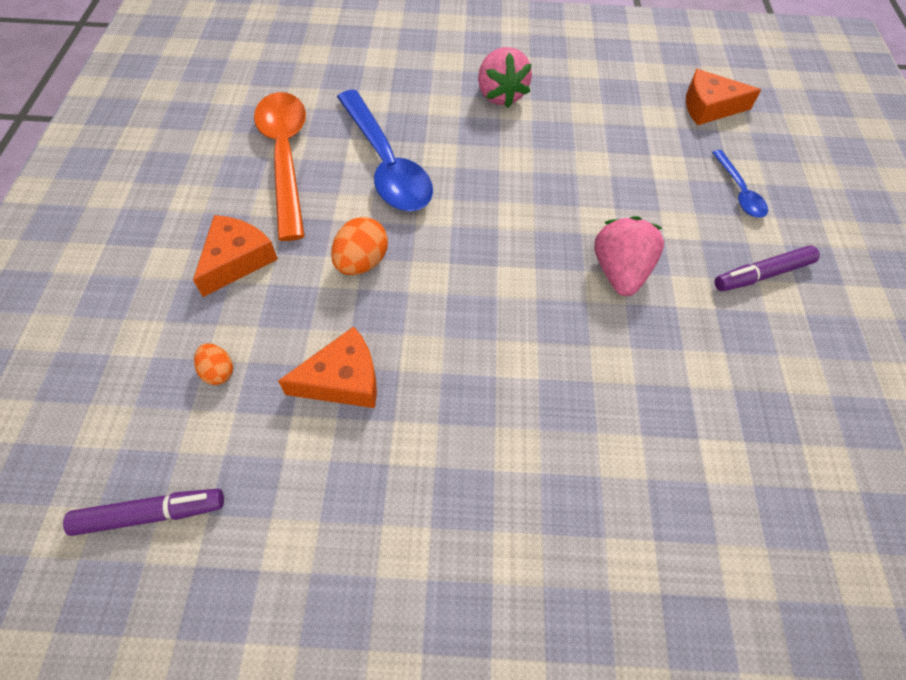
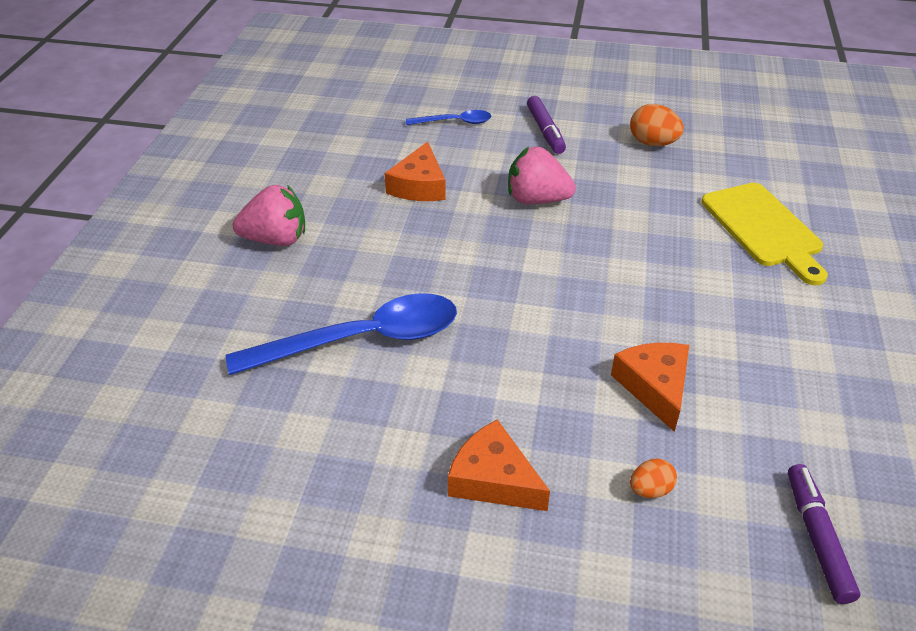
camera: 80 degrees left, 15 degrees down
(285, 158) = (325, 433): orange spoon -> none
(362, 262) = (509, 367): orange egg -> orange egg (652, 143)
(642, 523) = (764, 228): none -> yellow cutting board
(709, 107) = (344, 115): orange cheese -> orange cheese (419, 186)

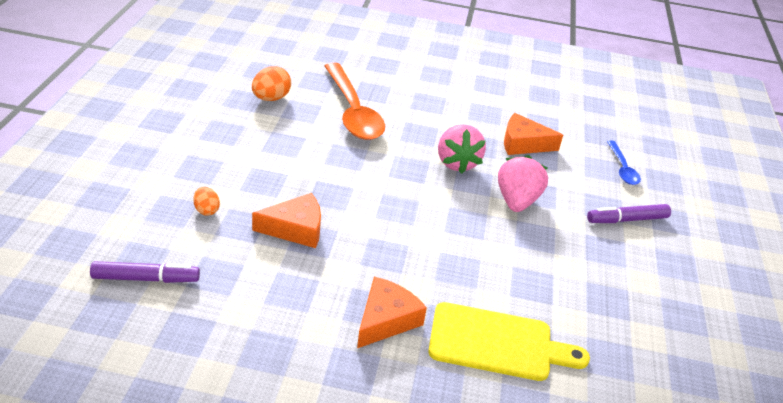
camera: 85 degrees right, 5 degrees down
(276, 239) = (449, 84): pink strawberry -> pink strawberry (457, 163)
(362, 340) = (352, 111): blue spoon -> orange spoon
(493, 479) = (231, 150): orange cheese -> orange cheese (386, 320)
(652, 143) = (630, 290): orange egg -> orange egg (271, 98)
(764, 228) = (497, 343): yellow cutting board -> yellow cutting board turned 150 degrees counterclockwise

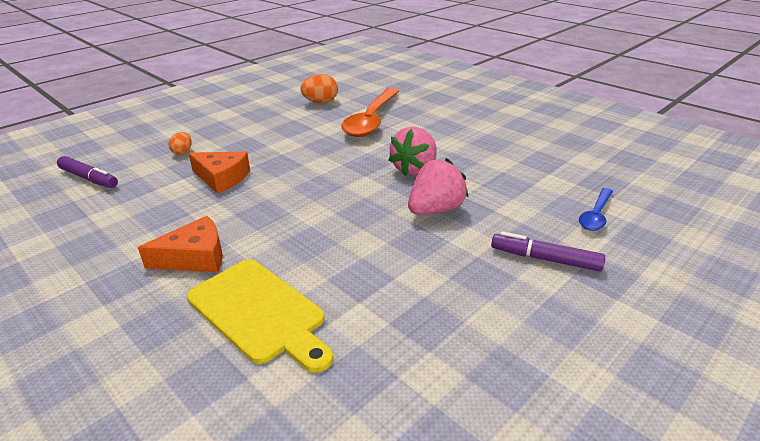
camera: 40 degrees right, 5 degrees down
(523, 144) = (501, 171): orange cheese -> none

